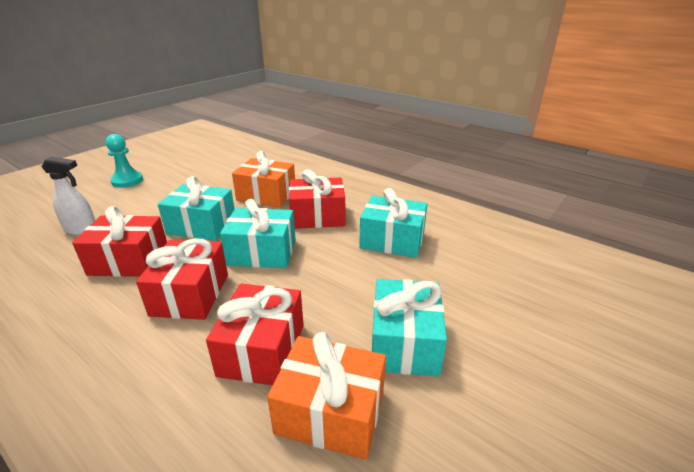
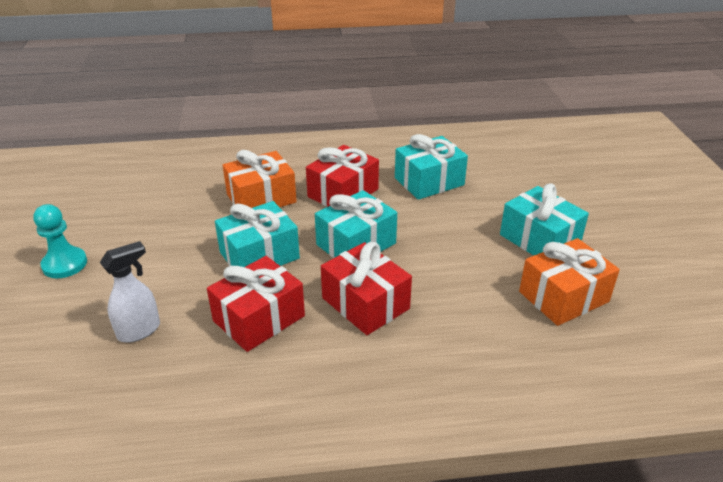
camera: 45 degrees left, 5 degrees up
(262, 349) = (477, 297): red gift -> none

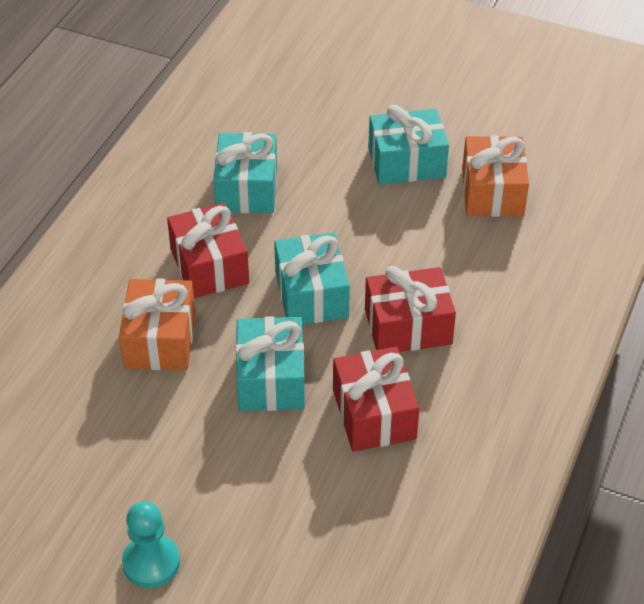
camera: 60 degrees left, 10 degrees up
(139, 331) = (326, 517): white spray bottle -> none

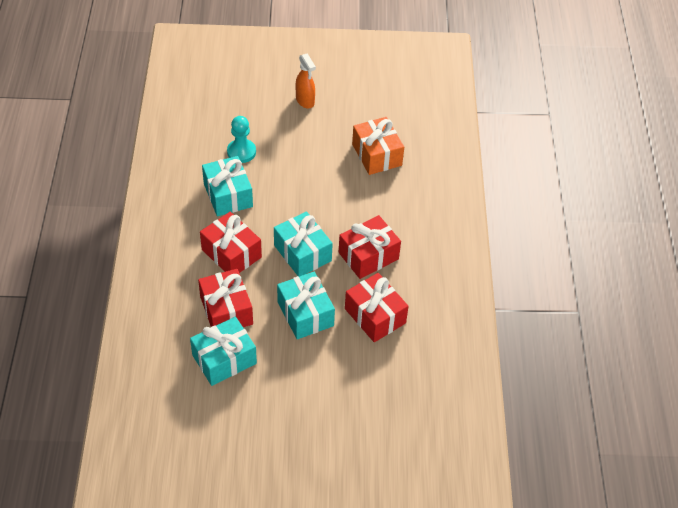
camera: 25 degrees left, 5 degrees up
(151, 562) = (293, 447): turquoise pawn -> turquoise pawn (241, 152)
(160, 340) = (226, 310): orange gift -> red gift
(406, 162) = (317, 149): turquoise gift -> turquoise gift (224, 359)
(423, 95) = (305, 101): none -> orange spray bottle

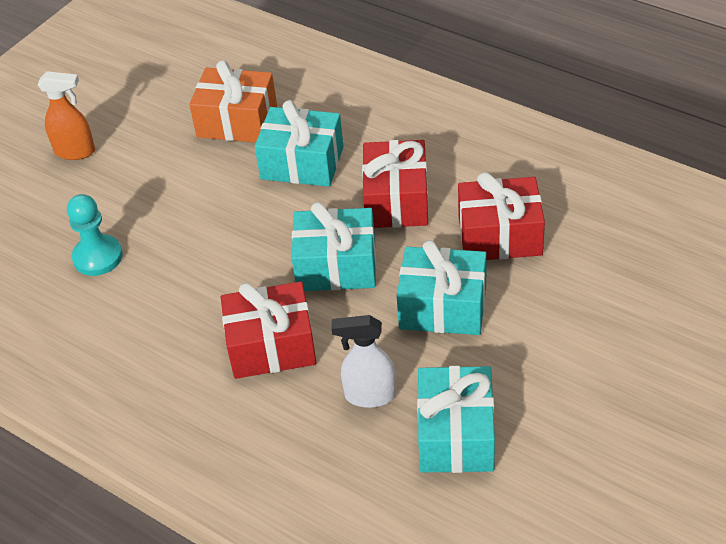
camera: 50 degrees left, 5 degrees down
(226, 310) = (369, 395): red gift -> white spray bottle
(228, 195) = (162, 305): turquoise gift -> turquoise gift (302, 163)

